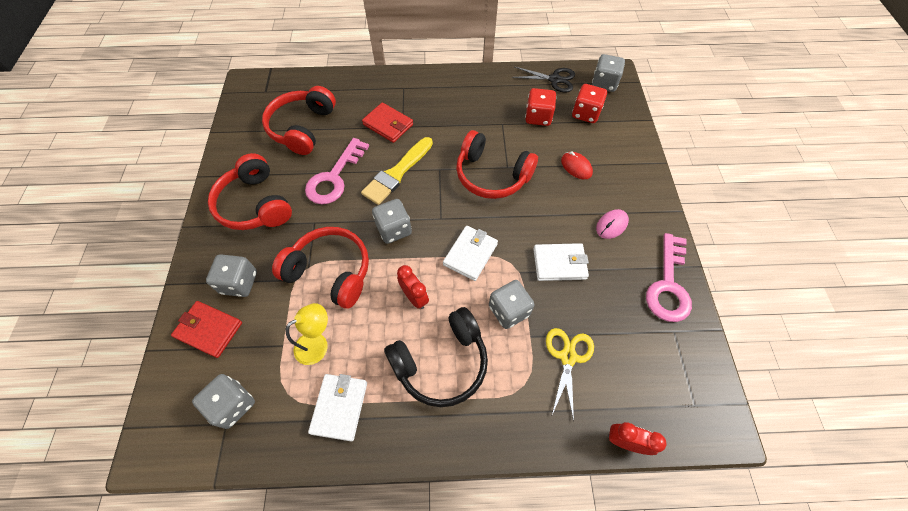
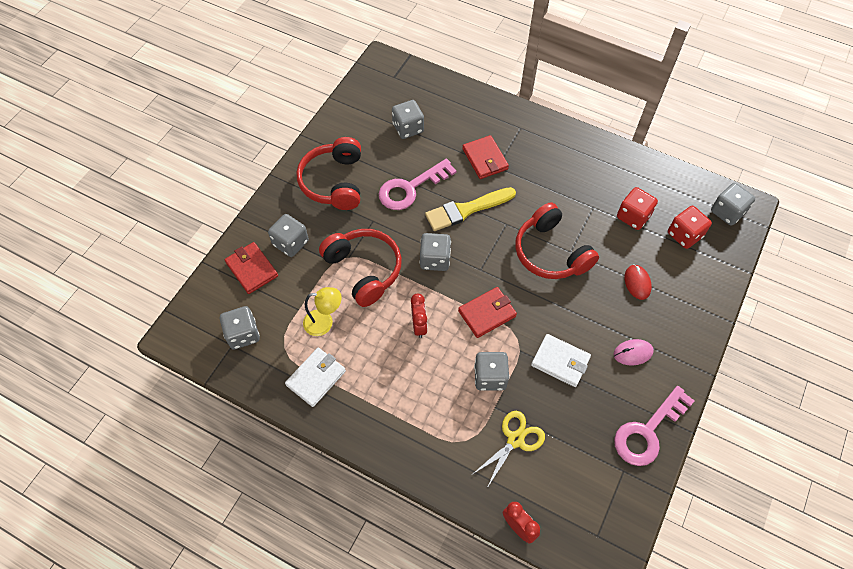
camera: 30 degrees right, 0 degrees up
(302, 128) = (408, 128): red headphones -> grey dice
(441, 362) = (410, 387): black headphones -> none
(470, 254) = (487, 313): white wallet -> red wallet
(554, 79) = (677, 185): black scissors -> none

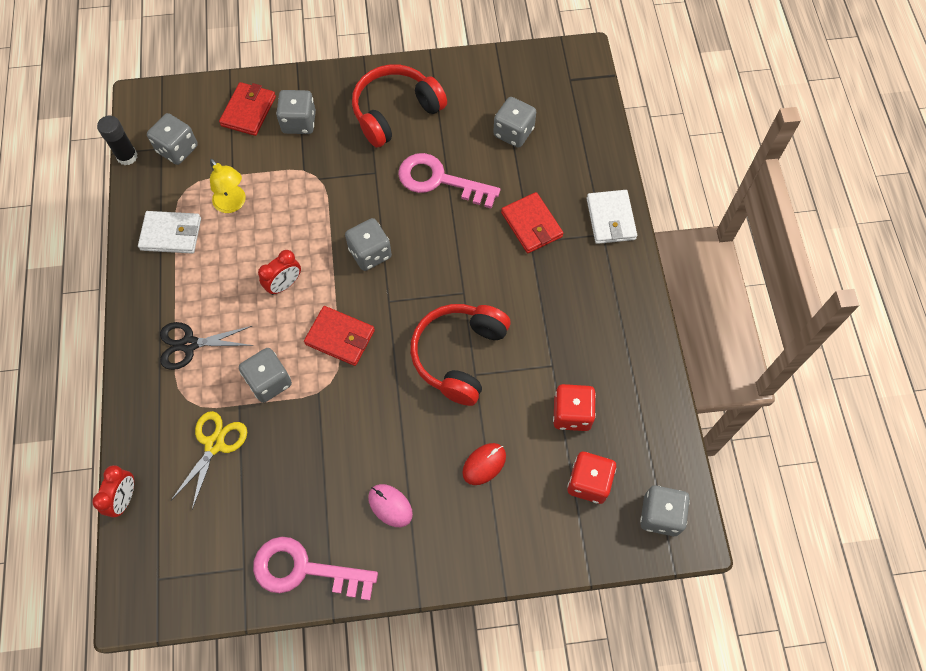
camera: 55 degrees right, 5 degrees up
(218, 373) = (127, 156): none -> black glue stick
(364, 270) = (313, 200): red headphones -> none
(421, 414) = (189, 344): none -> black scissors
(466, 210) = (452, 246): yellow brush -> none
(485, 159) = (531, 225): red wallet -> red wallet turned 60 degrees counterclockwise
(515, 440) = (215, 444): yellow scissors -> yellow scissors turned 75 degrees counterclockwise
(560, 361) = (330, 438): white wallet -> white wallet (610, 219)

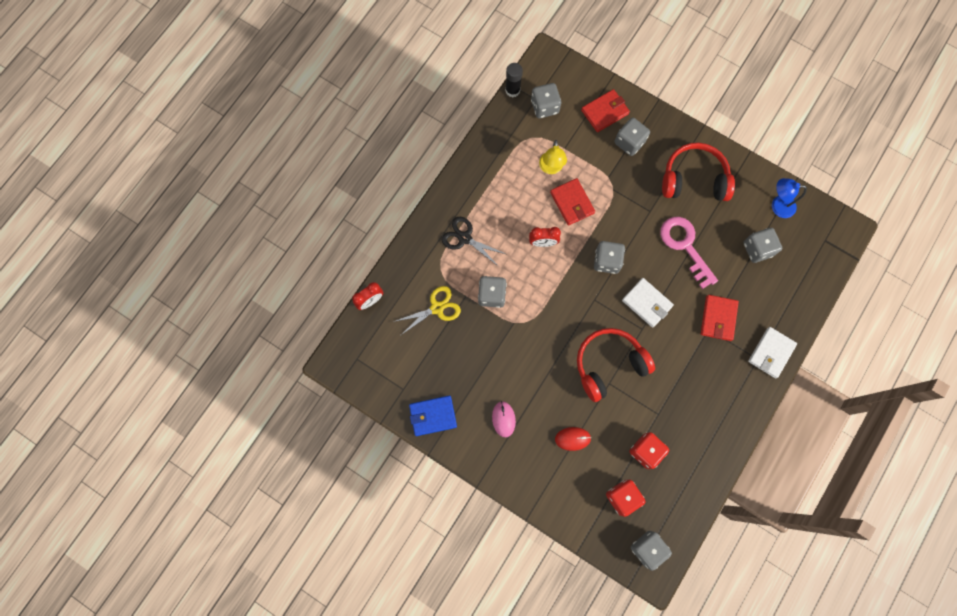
camera: 40 degrees right, 10 degrees up
(171, 234) = (502, 161): white wallet -> white wallet (647, 303)
(304, 569) = (433, 416): pink key -> blue wallet
(340, 337) = (550, 300): red wallet -> red wallet (572, 203)
(498, 79) = (778, 206): none -> blue lamp

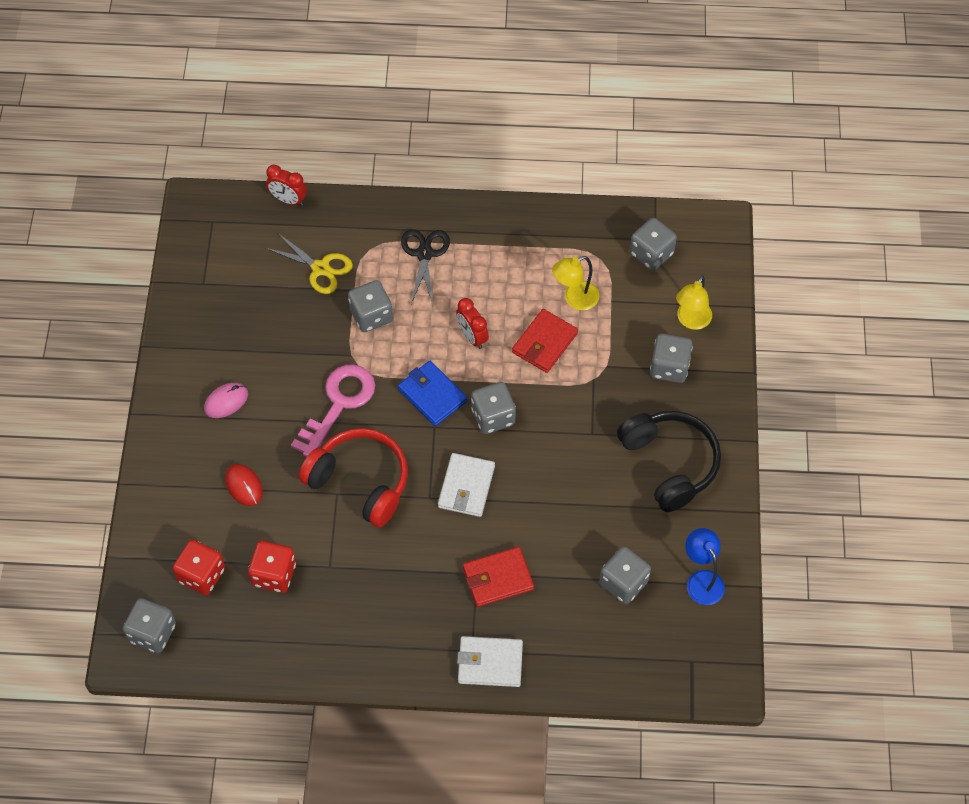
camera: 60 degrees right, 15 degrees down
(433, 416) = (189, 328): blue wallet -> blue wallet (432, 395)
(512, 90) = (649, 210): black glue stick -> none
(604, 112) = (691, 321): red wallet -> yellow lamp
(685, 246) = (571, 495): pink key -> pink key (339, 404)
(694, 179) = (669, 464): red headphones -> black headphones

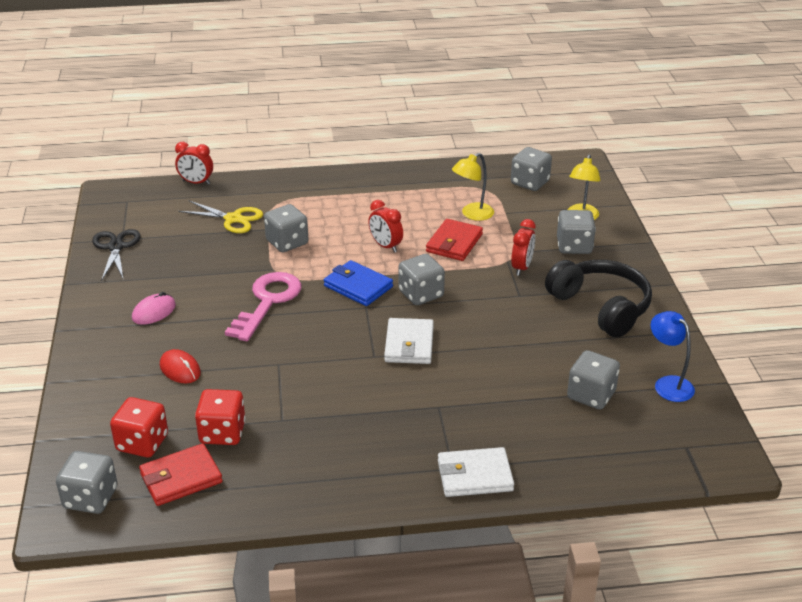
camera: 10 degrees left, 25 degrees down
(360, 482) = (300, 353): red headphones -> none
(424, 254) = (328, 201): black scissors -> black scissors (116, 247)
(498, 578) = (462, 407): red wallet -> red wallet (181, 478)
(605, 392) = (522, 267): none -> red clock

